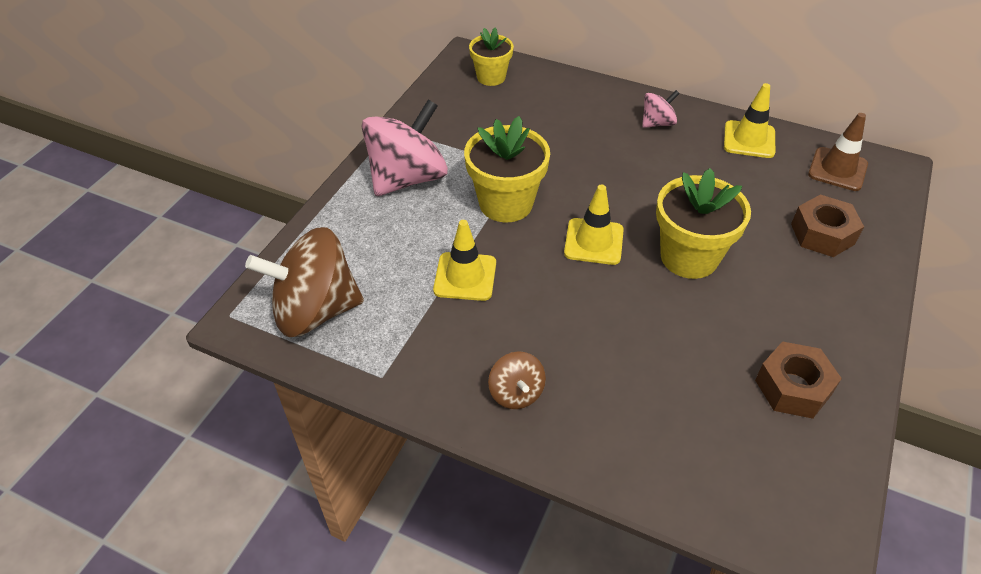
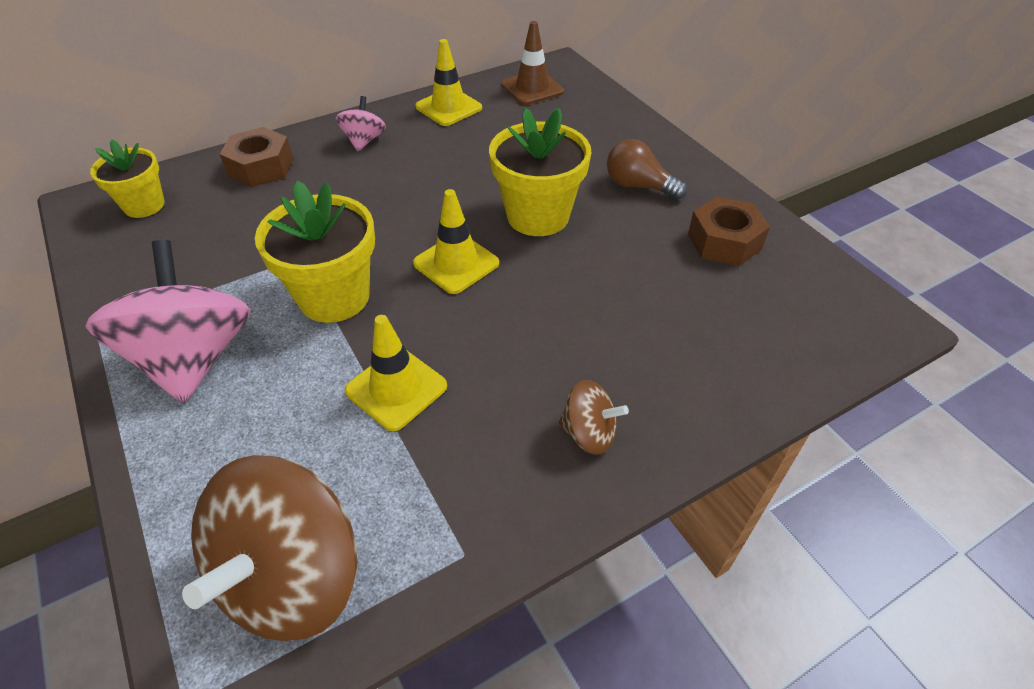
camera: 55 degrees left, 0 degrees up
(796, 298) = (638, 186): none -> brown light bulb
(822, 234) = (588, 134): brown nut -> brown nut (261, 167)

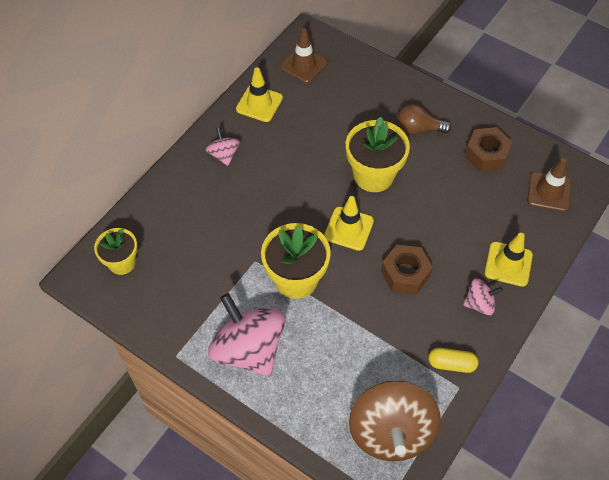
camera: 25 degrees left, 10 degrees up
(261, 167) = (173, 203): brown nut -> brown nut (405, 273)
(396, 388) = (371, 320): yellow traffic cone -> yellow traffic cone (508, 264)
(477, 508) = (451, 364): none -> yellow capsule
(589, 433) = (479, 304): brown spinning top -> pink spinning top
(804, 318) = (549, 192): none -> brown traffic cone

